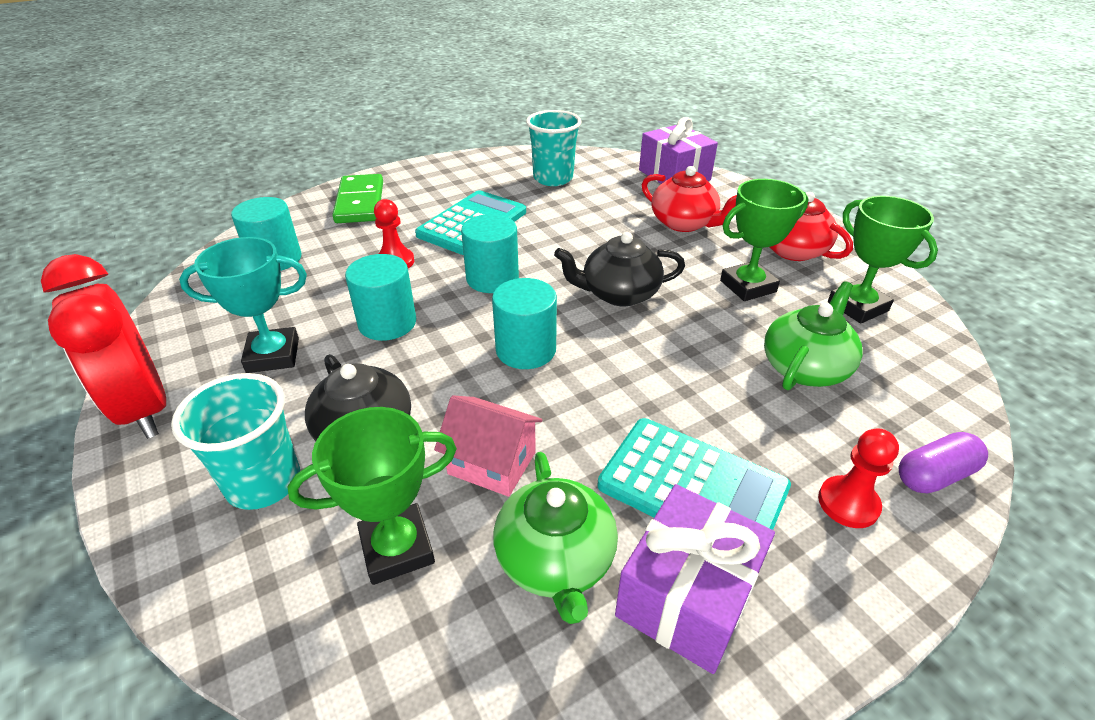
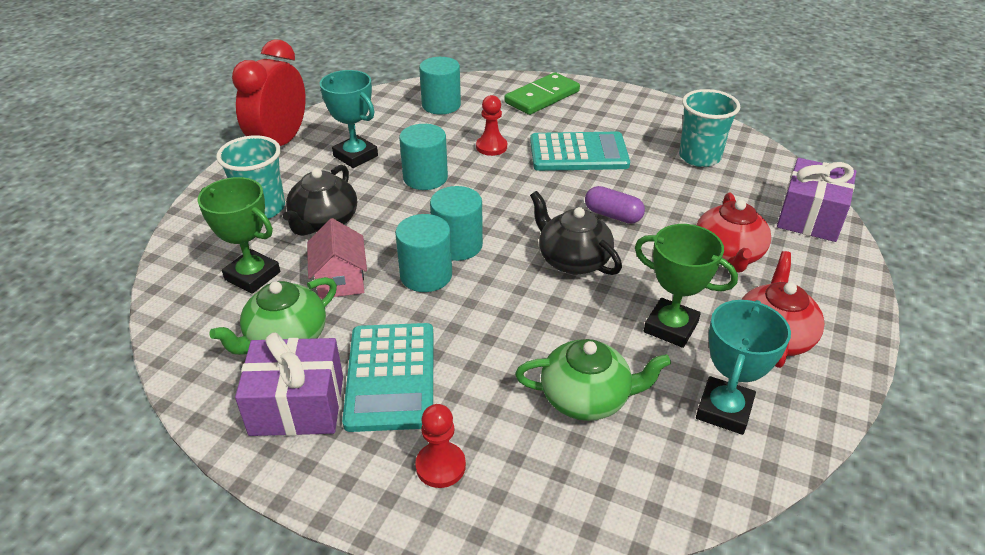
camera: 55 degrees right, 0 degrees up
(492, 278) = (521, 194): turquoise cylinder -> turquoise cylinder (426, 275)
(857, 306) = (724, 410): green trophy -> turquoise trophy
(934, 475) = (518, 515): purple capsule -> purple capsule (613, 215)

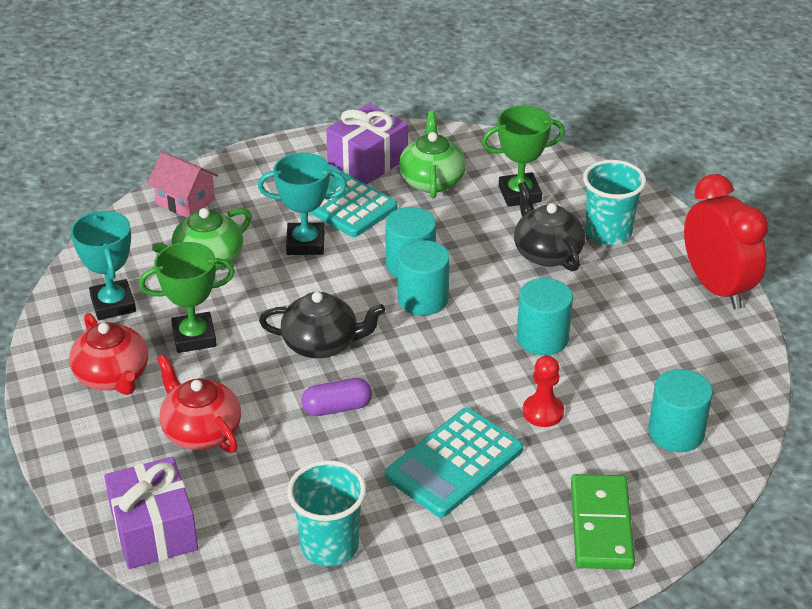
camera: 135 degrees right, 0 degrees up
(340, 280) = (461, 227): pink house -> pink house (185, 201)
(355, 156) = (635, 319): turquoise trophy -> turquoise trophy (305, 243)
(440, 466) = (251, 184): red pawn -> none

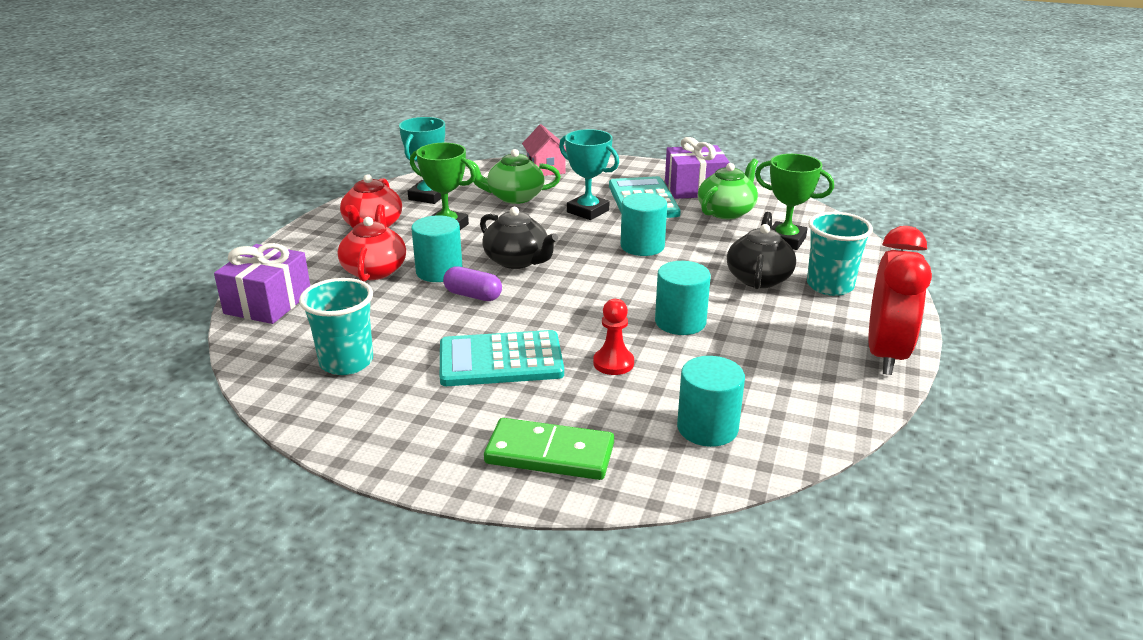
camera: 40 degrees right, 10 degrees down
(423, 299) = (623, 266): turquoise cylinder -> turquoise cylinder (439, 271)
(601, 525) = (550, 453): green domino -> green domino turned 60 degrees clockwise

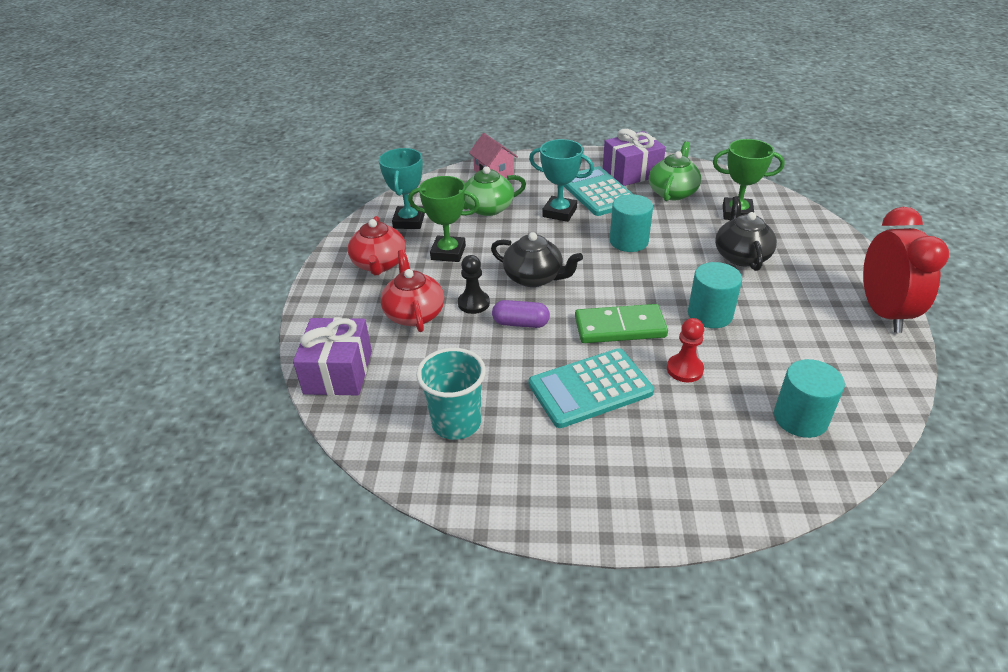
camera: 15 degrees left, 10 degrees up
(439, 271) = (473, 303): turquoise cylinder -> black pawn
(550, 453) = (695, 477): green domino -> green domino (620, 327)
(830, 286) = (799, 253): turquoise cup -> none

